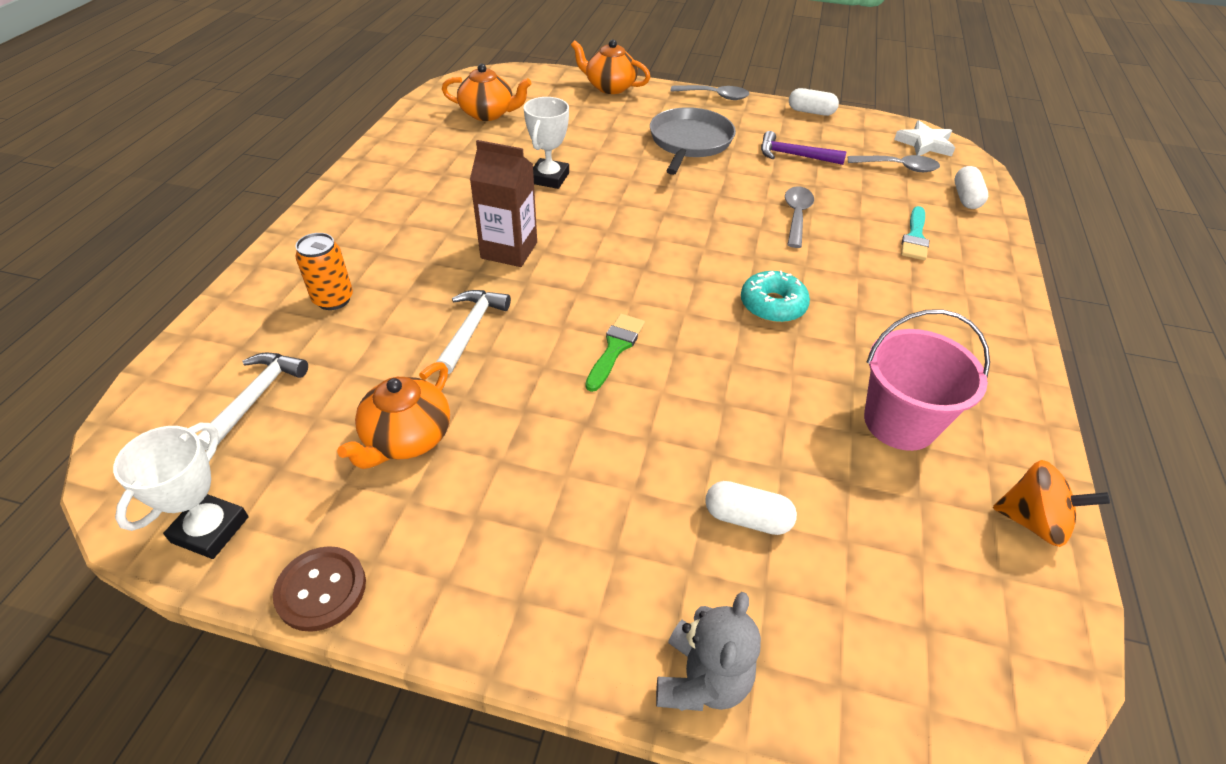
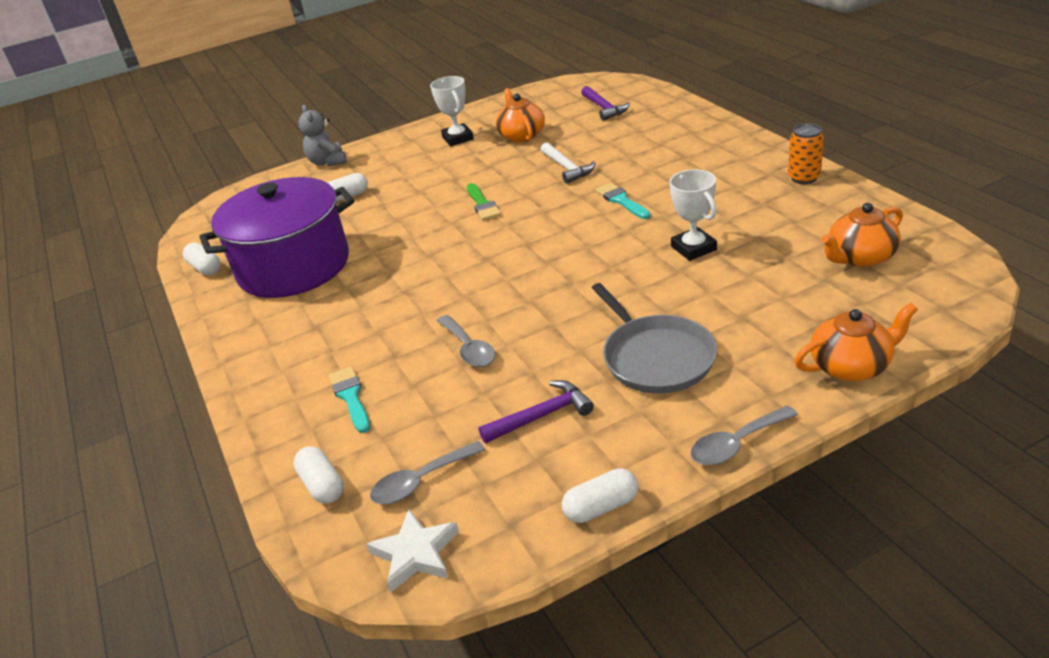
camera: 145 degrees right, 10 degrees down
(210, 529) = (542, 93): white trophy -> white trophy (458, 138)
(256, 397) = (604, 108): white hammer -> purple hammer
(321, 589) = (481, 108): brown button -> none
(333, 299) = (654, 136): orange can -> orange can (804, 178)
(509, 250) = (621, 200): brown carton -> turquoise brush
(772, 305) = (418, 275): turquoise donut -> none
(899, 422) = (294, 266): pink bucket -> purple pot
(1032, 521) = (205, 268): orange spinning top -> white capsule

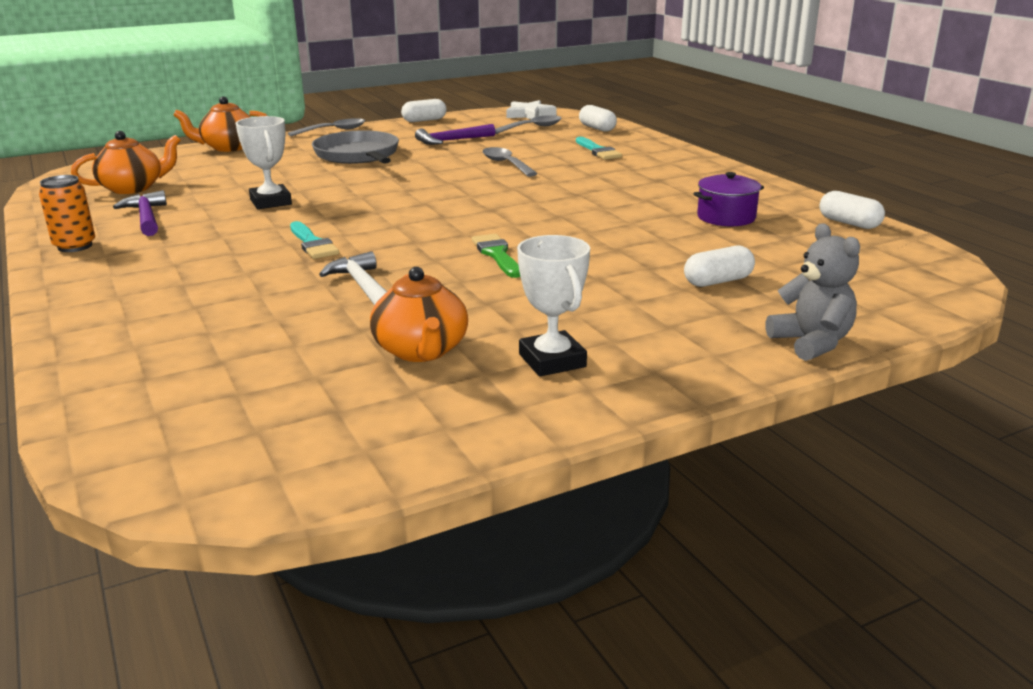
camera: 175 degrees right, 10 degrees down
(294, 266) = (726, 217): purple pot -> purple pot, size x0.42
(604, 108) = (229, 392): purple hammer -> purple hammer (146, 217)

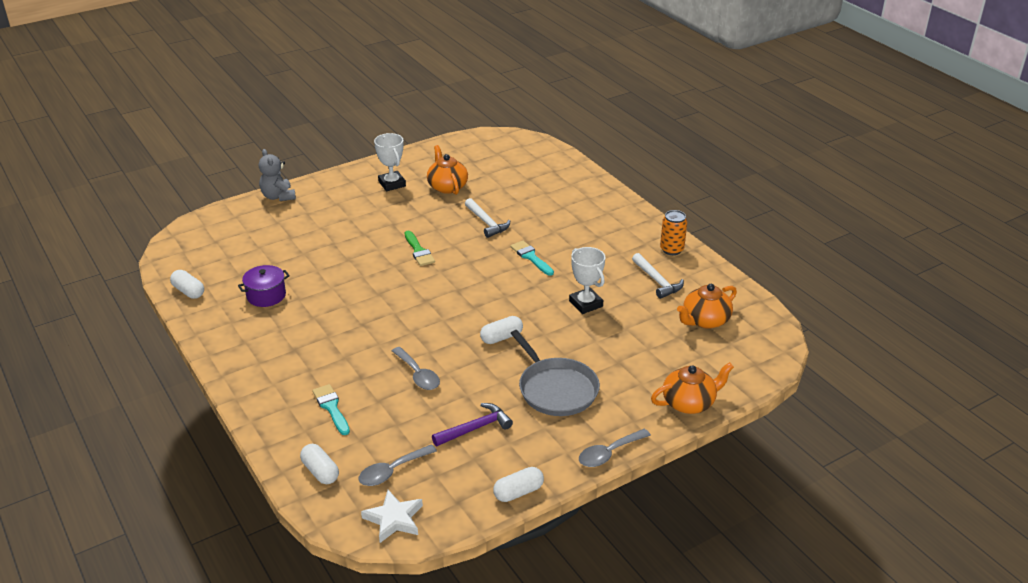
camera: 175 degrees right, 10 degrees up
(146, 217) = (657, 281): purple hammer -> white hammer
(718, 281) = (301, 233): white capsule -> white capsule (501, 337)

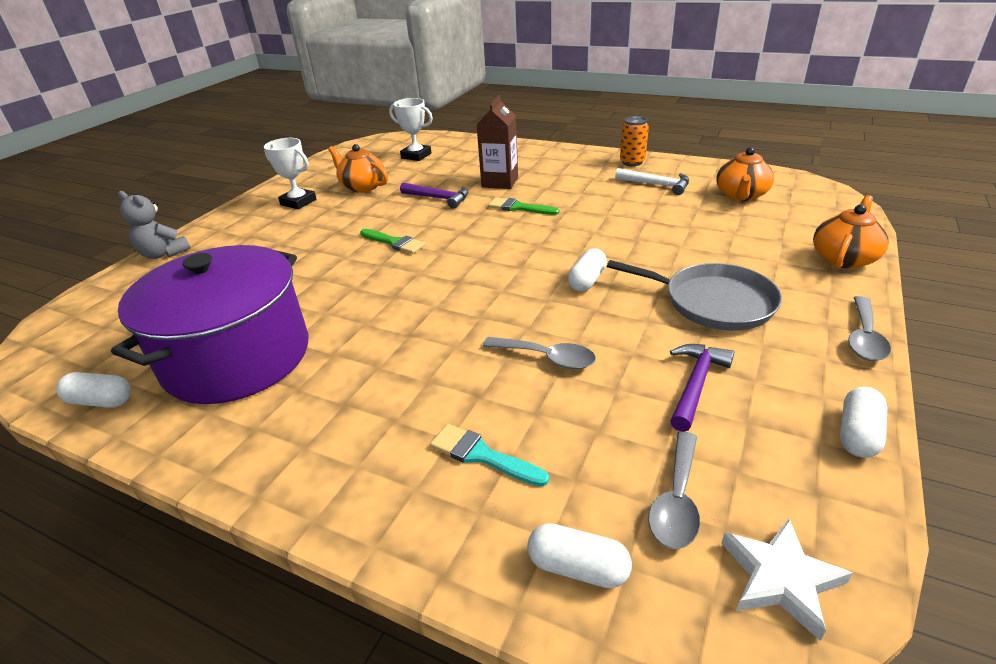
camera: 30 degrees left, 0 degrees up
(266, 295) = (237, 357): purple pot -> purple pot, size x2.38
(486, 223) = (438, 198): white hammer -> purple hammer
(531, 257) = (519, 208): turquoise brush -> green brush
(546, 225) = (500, 182): none -> brown carton
(586, 304) = (624, 222): white trophy -> white trophy (416, 156)

